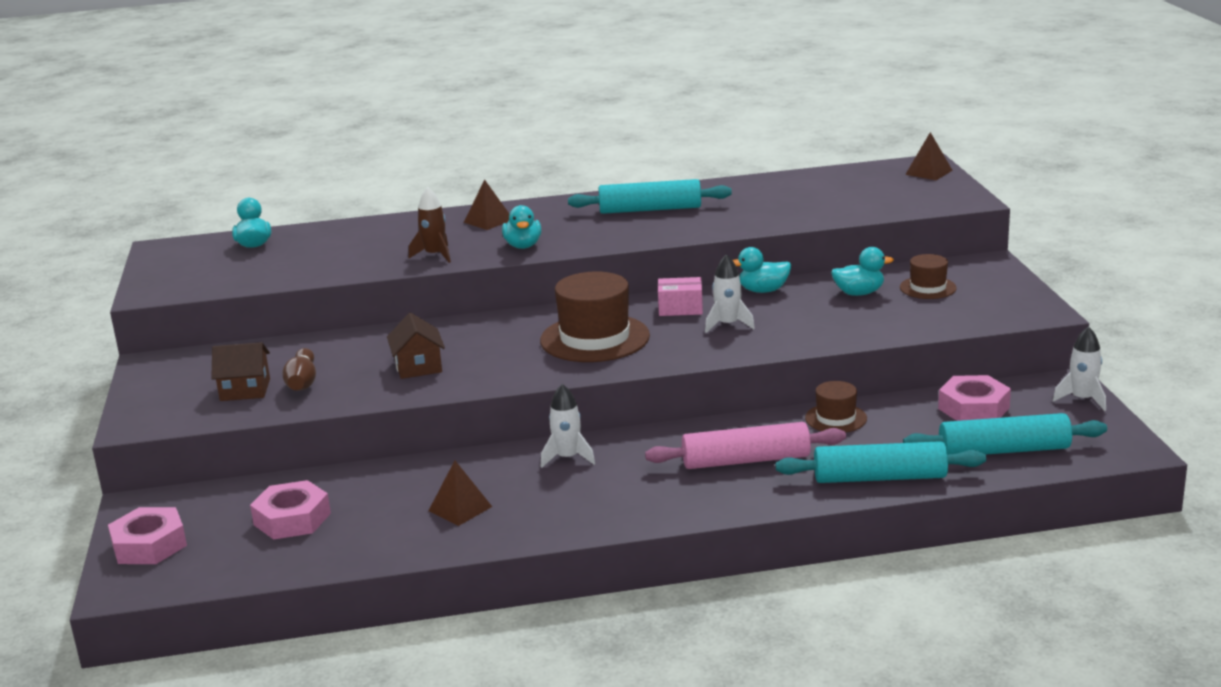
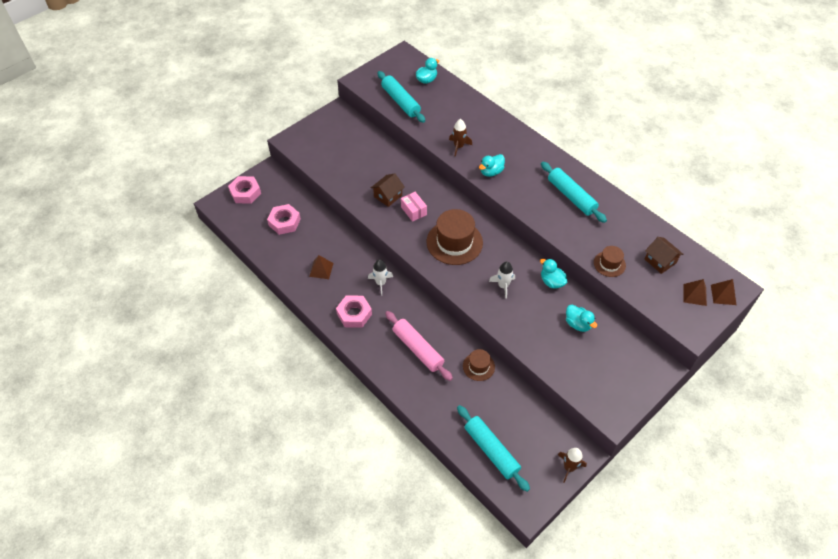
camera: 55 degrees right, 30 degrees up
(245, 390) = (334, 154): brown house -> brown house (660, 261)
(302, 382) = (351, 167): brown bowling pin -> none
(488, 221) = (511, 142): brown pyramid -> brown pyramid (694, 294)
(680, 308) = (507, 258): pink box -> pink box (413, 211)
(880, 478) = (434, 408): turquoise rolling pin -> turquoise rolling pin (400, 102)
(928, 288) = (607, 352): brown hat -> brown hat (609, 264)
(973, 408) = (527, 421): pink nut -> pink nut (354, 314)
(1082, 399) = (569, 467): white rocket -> brown rocket

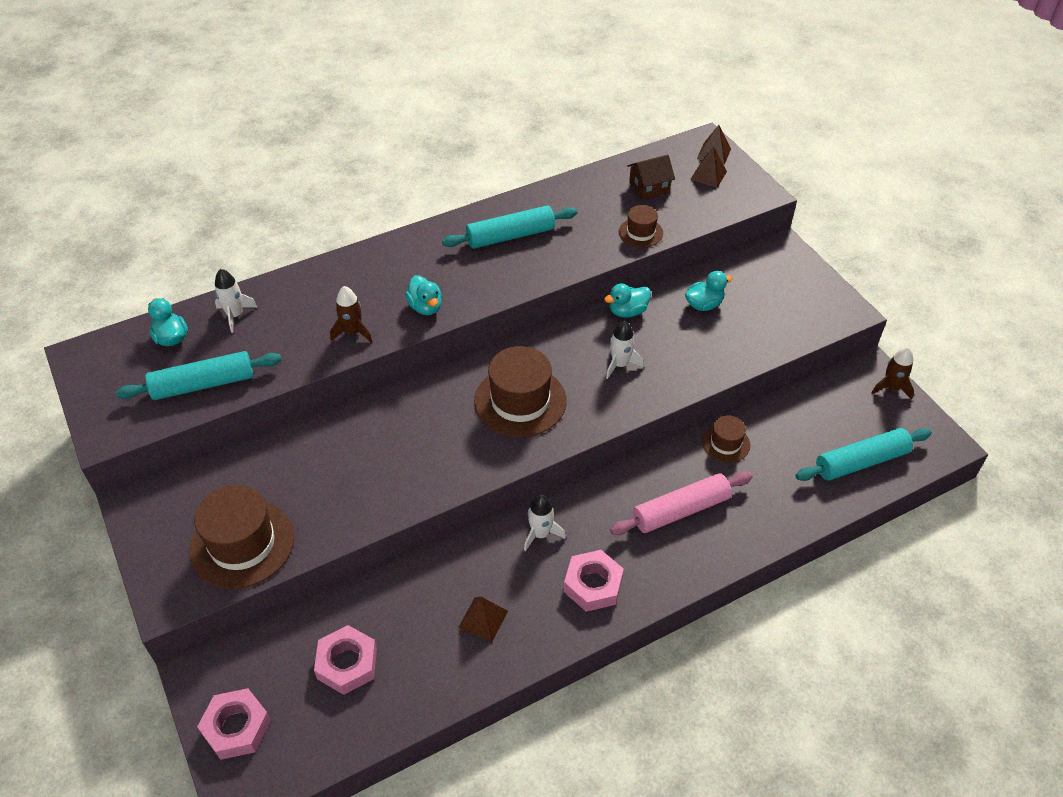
camera: 75 degrees left, 5 degrees down
(325, 155) = (242, 543): none -> brown hat
(388, 196) = (387, 467): brown house -> none
(413, 211) = (435, 438): pink box -> none
(452, 97) = (235, 315): none -> white rocket

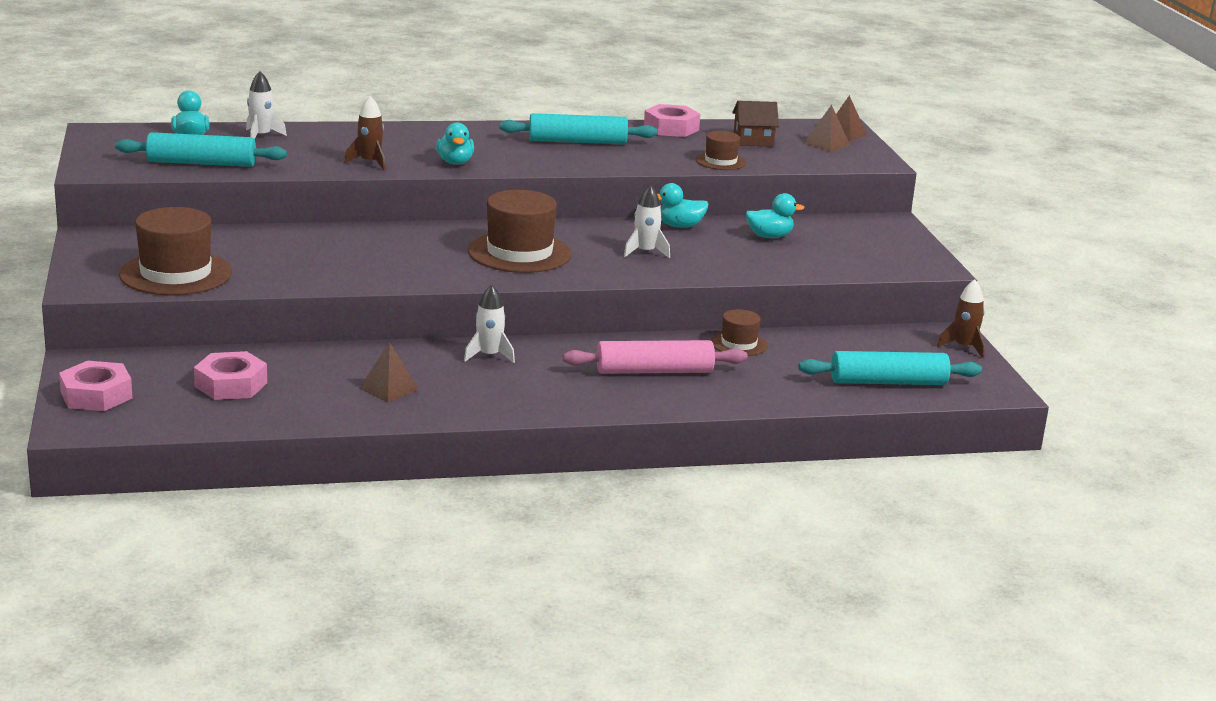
camera: 15 degrees right, 25 degrees down
(593, 585) = (521, 393): pink nut -> pink nut (671, 128)

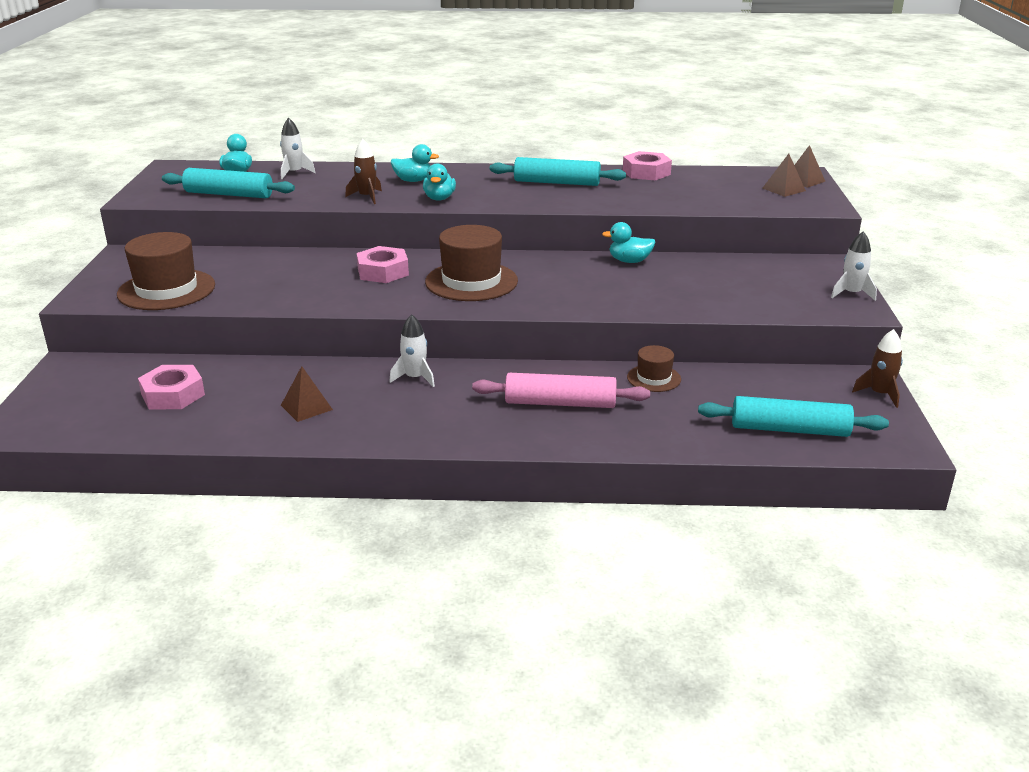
camera: 15 degrees right, 5 degrees up
(96, 395) = (55, 398): pink nut -> pink nut (383, 272)
(645, 252) = (586, 285): white rocket -> white rocket (851, 293)
(721, 161) = (677, 203): brown hat -> none
(753, 140) = (716, 185): brown house -> none
(769, 236) = (709, 274): turquoise duck -> turquoise duck (413, 181)

